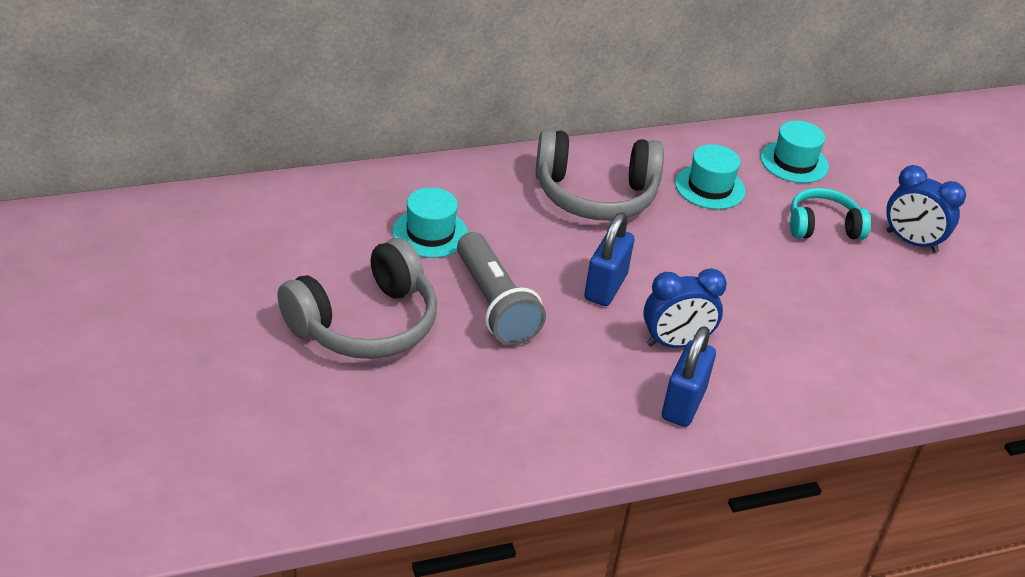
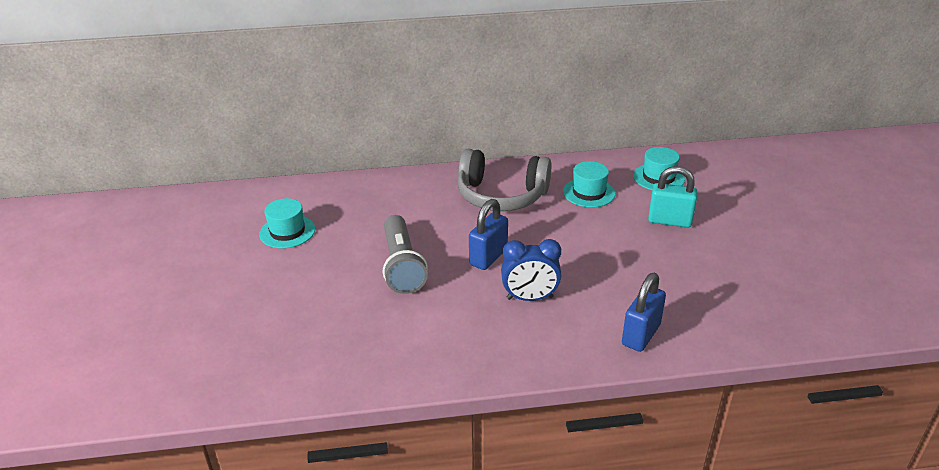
camera: 15 degrees right, 5 degrees down
(365, 323) = (304, 275): grey headphones -> none
(430, 233) = (373, 217): turquoise hat -> turquoise hat (287, 231)
(683, 404) = (522, 342): blue padlock -> blue padlock (641, 335)
(823, 226) = (669, 221): turquoise headphones -> turquoise padlock
(911, 242) = (739, 233): blue clock -> none

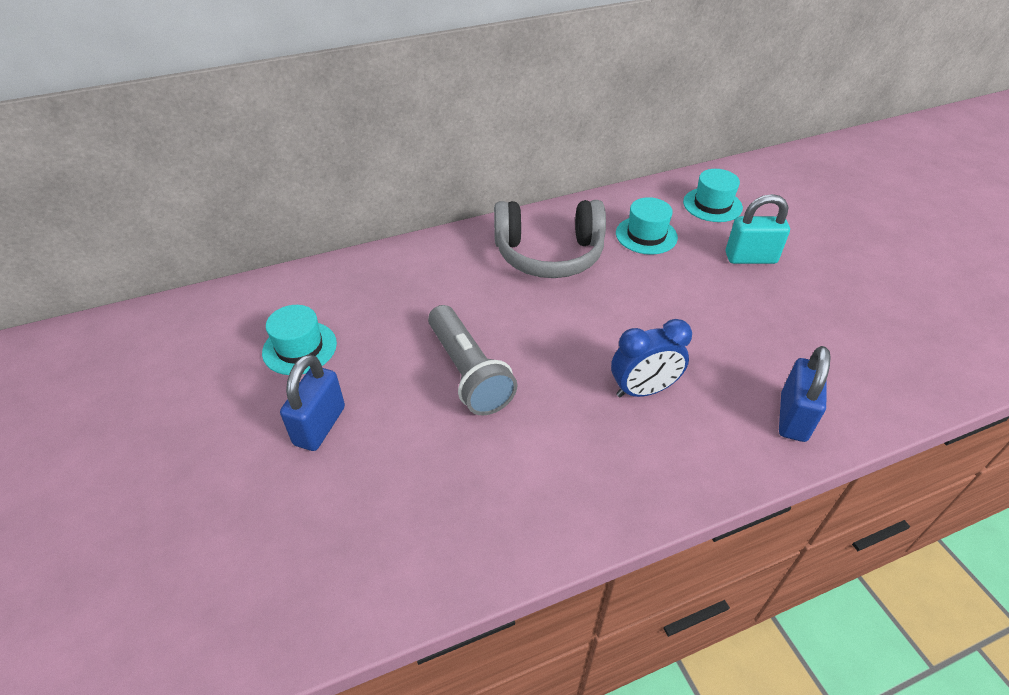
camera: 15 degrees left, 10 degrees up
(488, 257) = (569, 341): blue padlock -> blue padlock (320, 426)

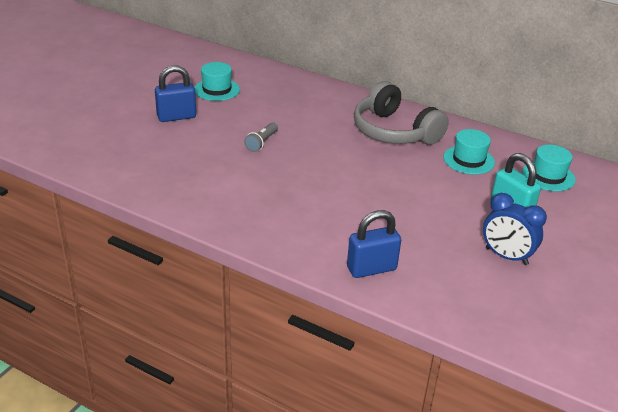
camera: 50 degrees right, 10 degrees down
(468, 372) = (261, 142): grey flashlight -> grey flashlight, size x0.52
(643, 390) = (322, 204): blue clock -> blue clock (506, 256)

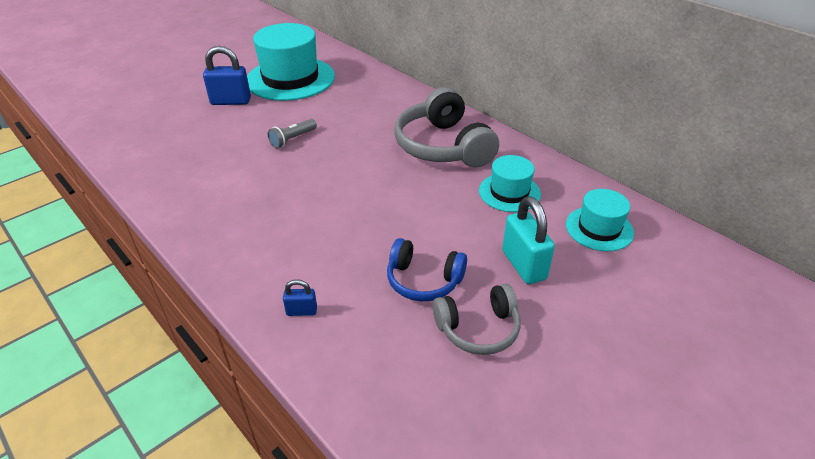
camera: 20 degrees right, 5 degrees up
(217, 90) = (290, 79): turquoise hat -> turquoise hat, size x1.88
(371, 269) = (301, 311): blue padlock -> blue padlock, size x0.51
(446, 232) = (423, 280): none -> blue headphones
(506, 256) = (478, 329): blue clock -> grey headphones

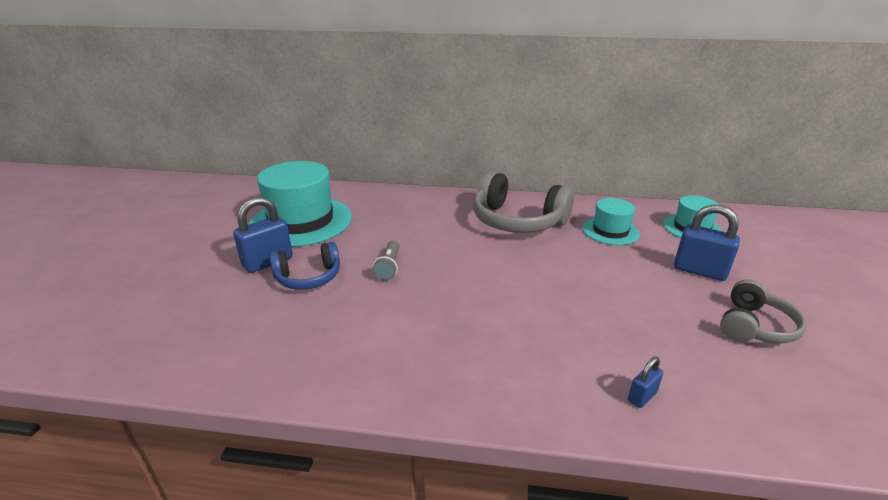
camera: 40 degrees left, 10 degrees down
(423, 280) = (670, 316): blue headphones -> blue headphones (308, 277)
(524, 265) = (699, 271): turquoise padlock -> blue padlock

